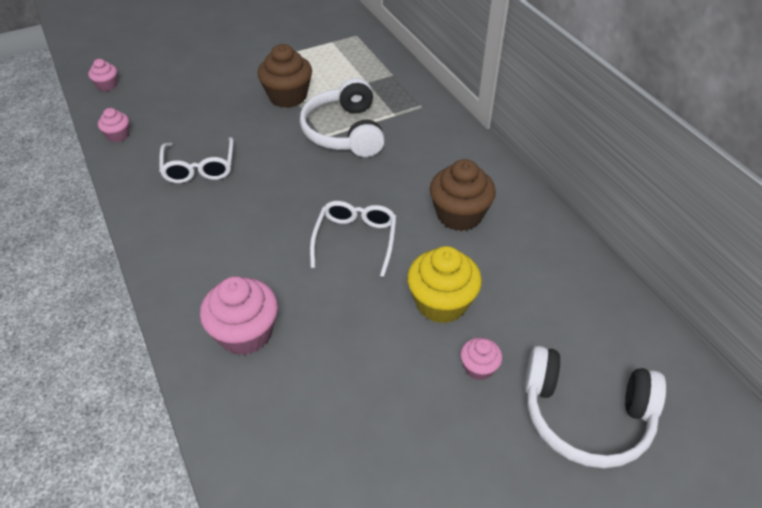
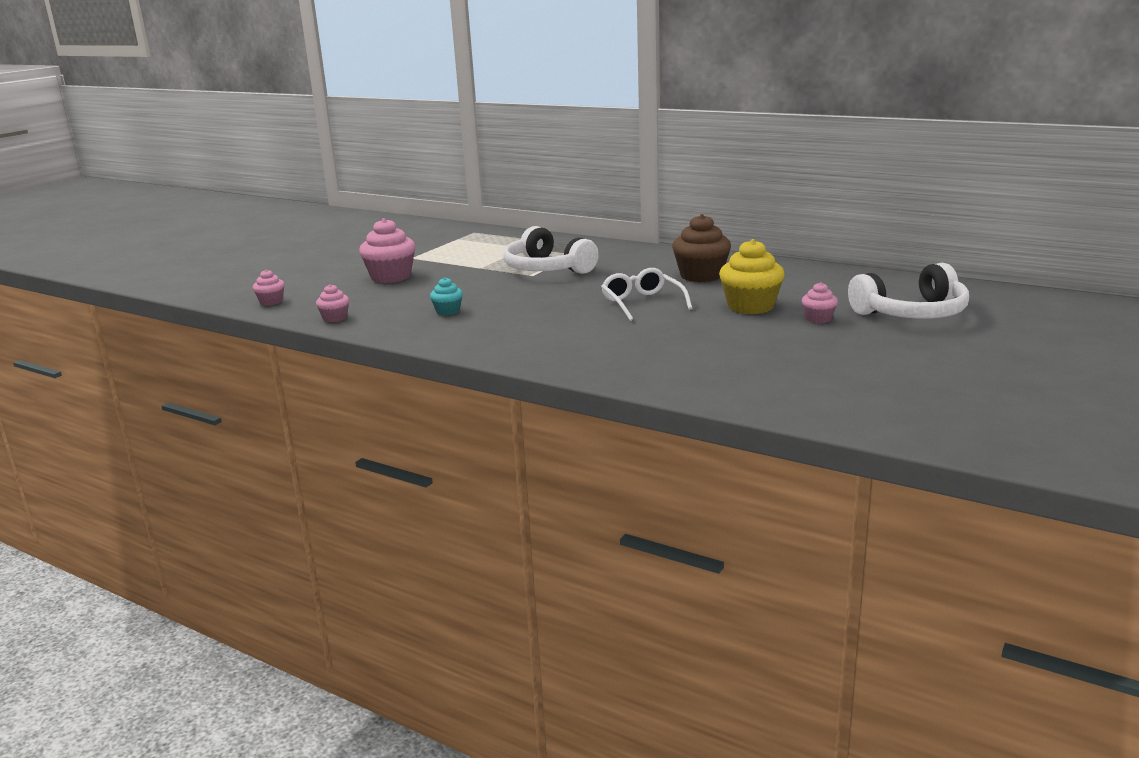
camera: 30 degrees left, 25 degrees down
(199, 168) = (448, 311): white glasses -> turquoise cupcake
(245, 333) = (628, 356): pink cupcake -> pink cupcake (391, 277)
(288, 96) = (466, 267): brown cupcake -> none

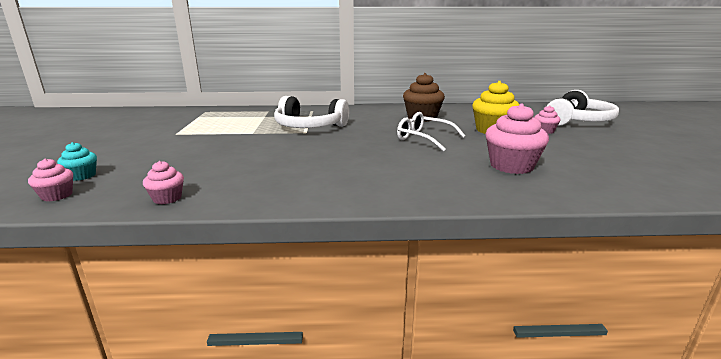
camera: 35 degrees left, 0 degrees up
(391, 277) = (177, 150): pink cupcake -> pink cupcake (511, 166)
(448, 311) = (283, 170): turquoise cupcake -> turquoise cupcake (82, 176)

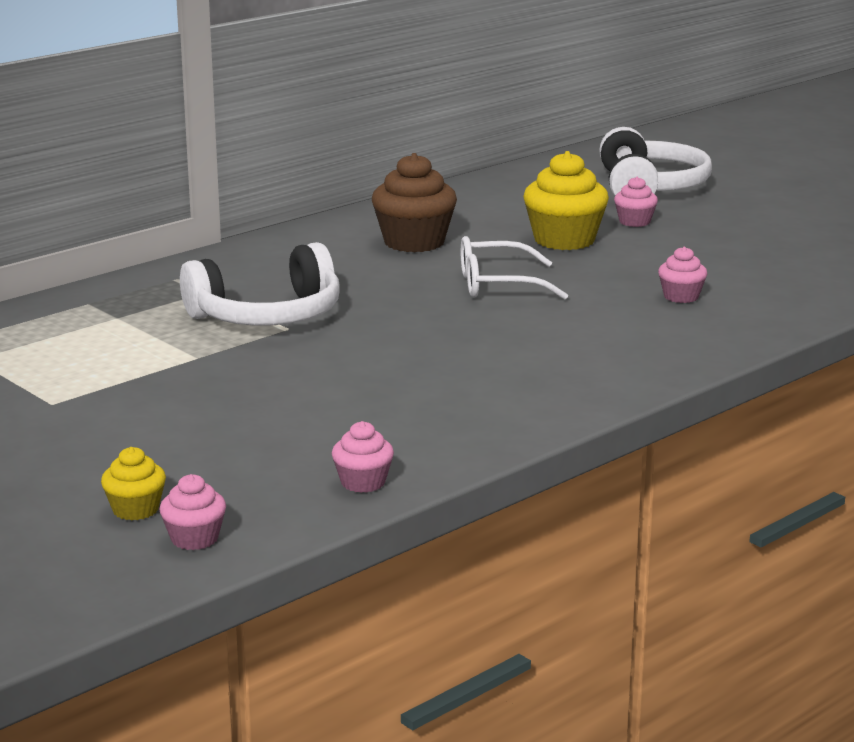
camera: 40 degrees left, 0 degrees up
(82, 176) = (135, 509): turquoise cupcake -> yellow cupcake
(511, 166) = (681, 296): pink cupcake -> pink cupcake, size x0.53

